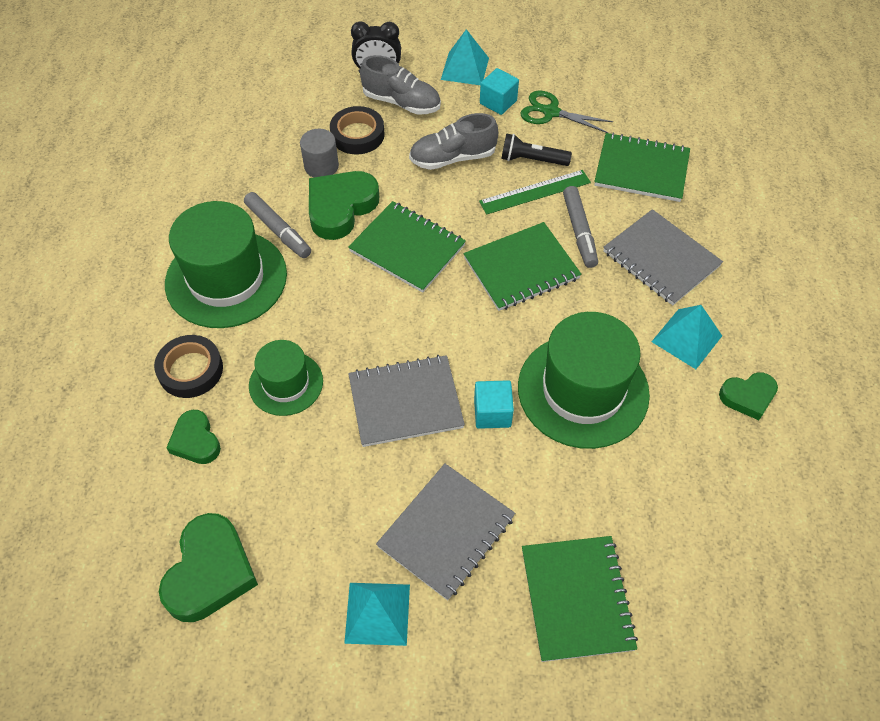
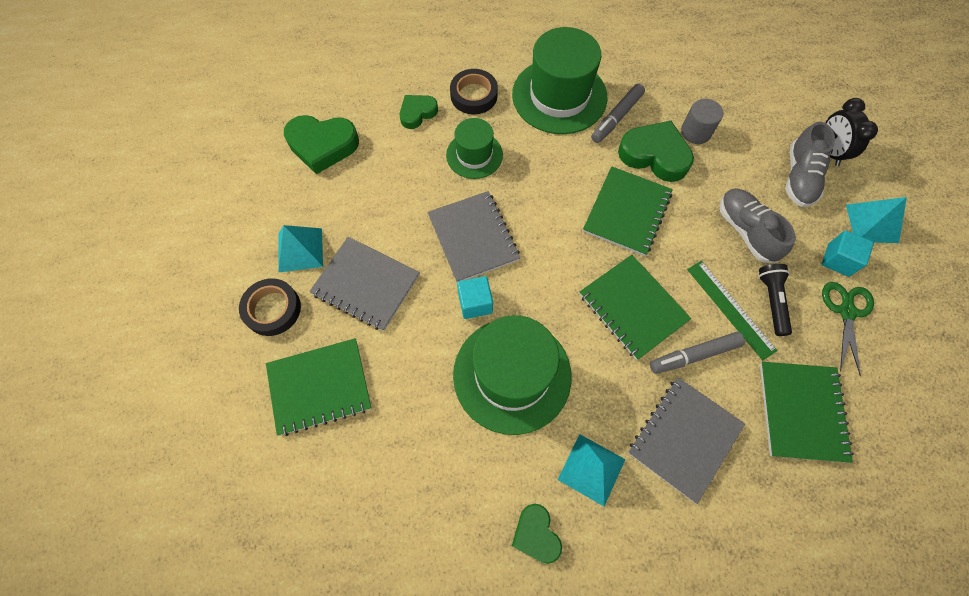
camera: 80 degrees right, 10 degrees up
(357, 135) = (743, 151): black tape -> black tape (272, 309)

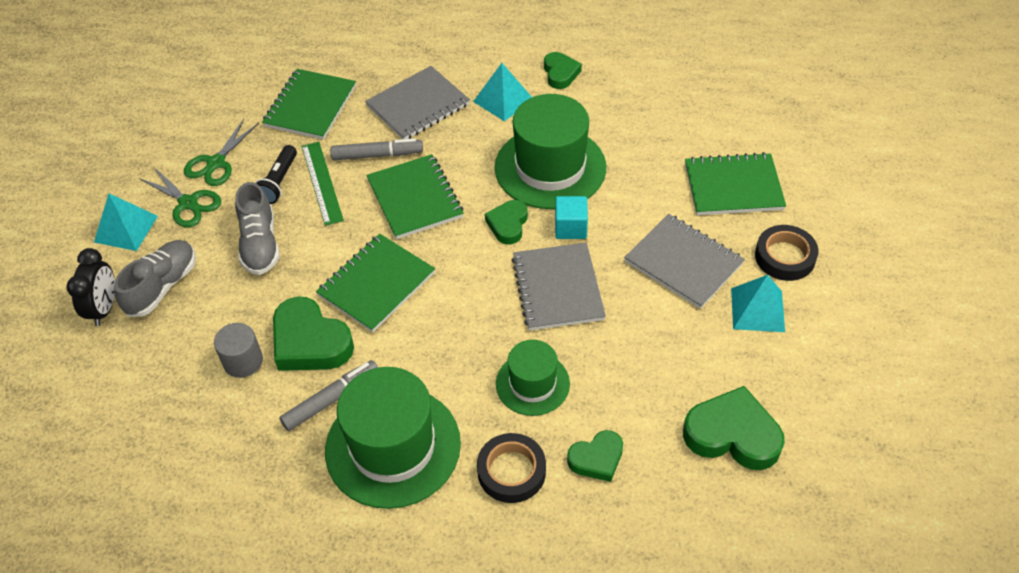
camera: 165 degrees left, 15 degrees down
(534, 295) = (508, 224): none -> green heart
(838, 260) = (188, 203): turquoise cube -> green scissors

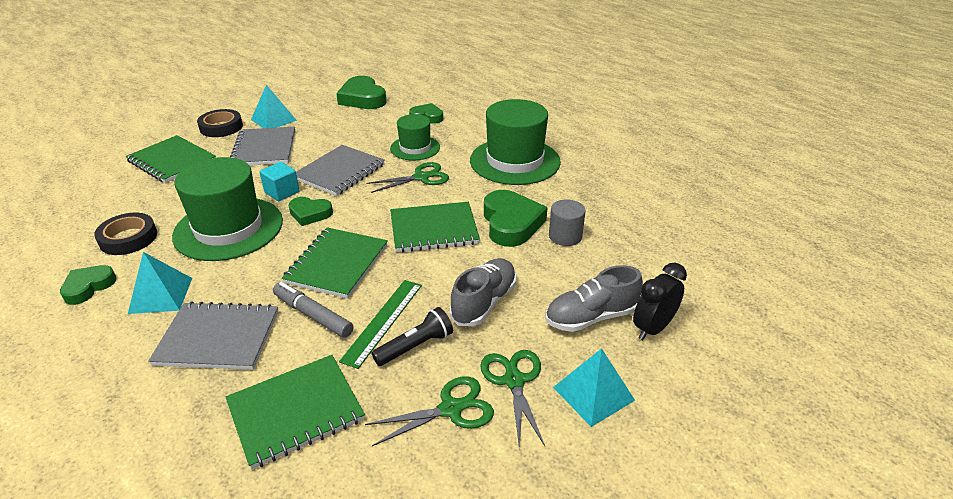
camera: 140 degrees left, 15 degrees down
(331, 399) = (527, 192): grey marker -> none
(466, 341) = (421, 177): none -> green scissors
(508, 224) = (310, 214): green heart -> green heart turned 45 degrees clockwise
(511, 471) = (469, 130): black tape -> black tape (128, 238)

